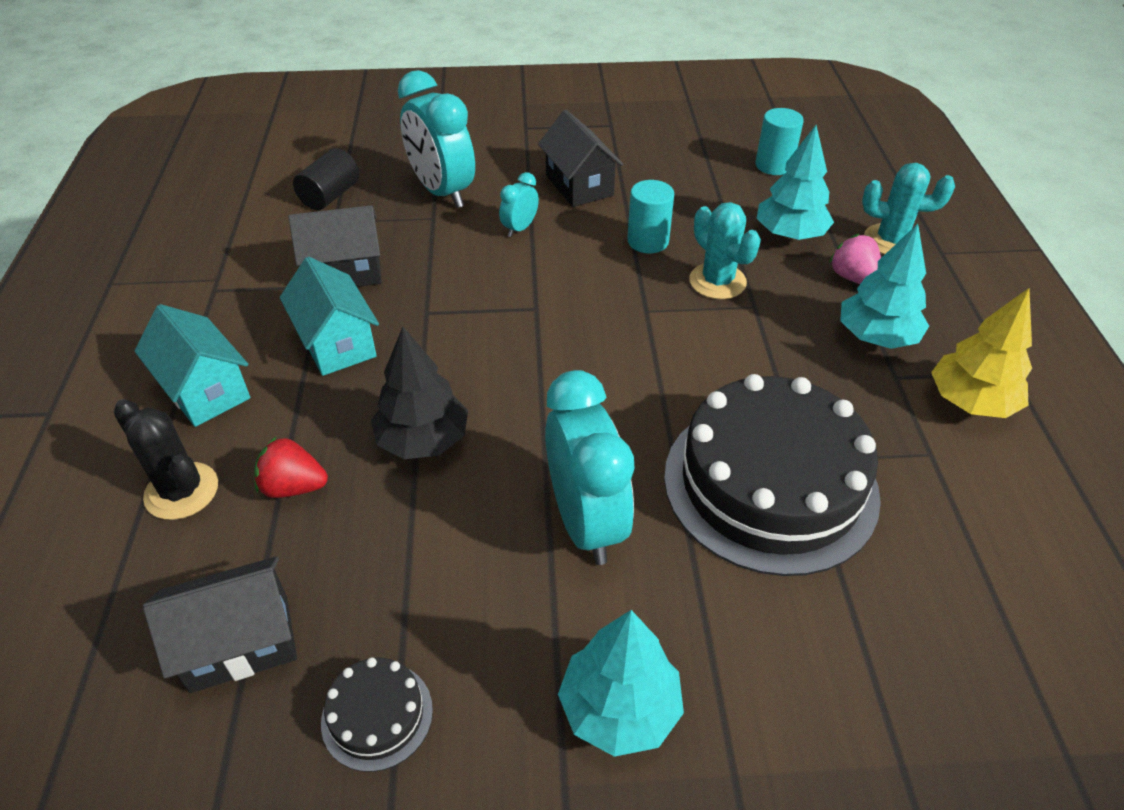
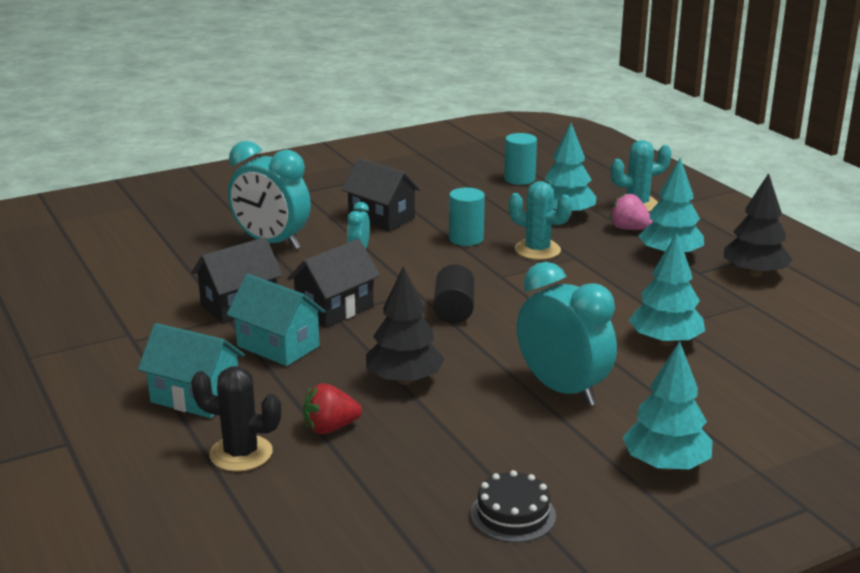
camera: 25 degrees left, 20 degrees down
(240, 643) = (378, 512): black house -> black house (334, 309)
(330, 196) = (174, 264): black cylinder -> black cylinder (454, 311)
(770, 484) = (665, 341): black cake -> turquoise tree
(971, 402) = (754, 273): yellow tree -> black tree

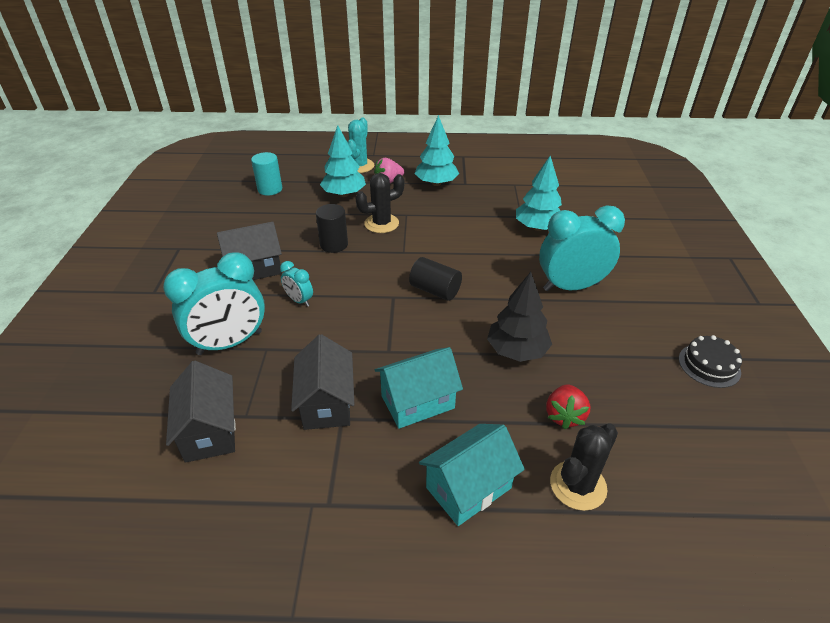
camera: 60 degrees left, 15 degrees up
(334, 309) = (382, 347): black house -> black house (210, 431)
(466, 239) = (334, 244): turquoise cylinder -> black cylinder
(537, 250) = (381, 223): turquoise cactus -> black cactus
(665, 465) = (673, 284): turquoise tree -> none
(754, 273) = (482, 169): black tree -> none

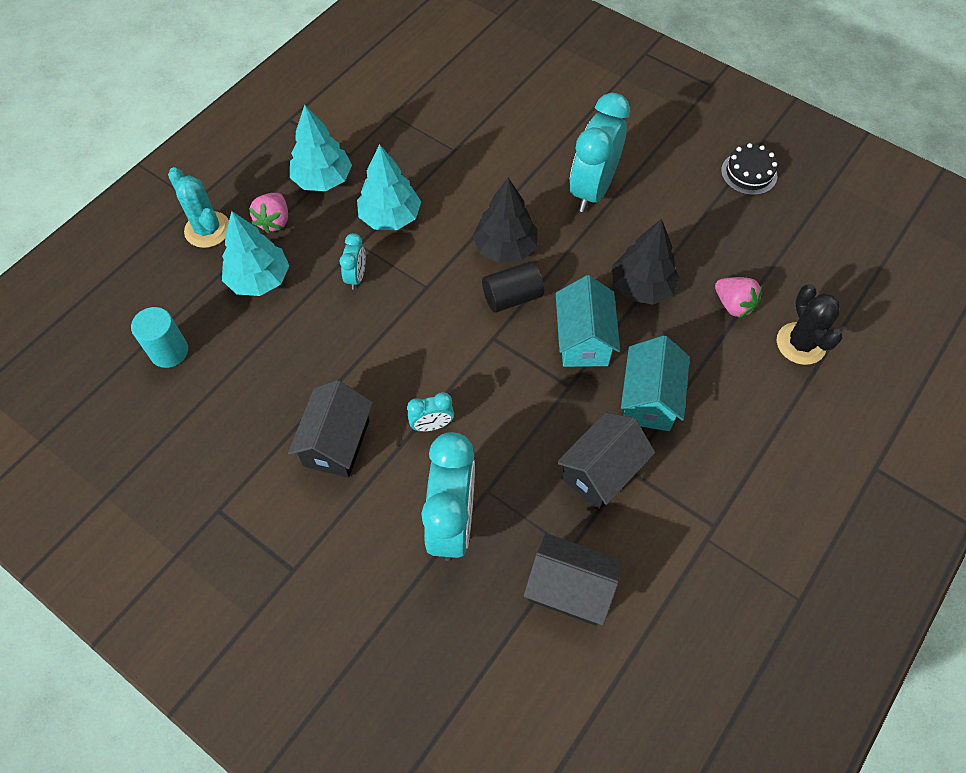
camera: 55 degrees left, 20 degrees up
(327, 403) = (601, 472): black house -> black house turned 75 degrees counterclockwise
(334, 244) = (357, 343): black cylinder -> none
(381, 223) = (356, 277): black cactus -> turquoise clock
(468, 487) = (759, 416): turquoise house -> turquoise house (583, 340)
(471, 270) = (505, 248): none -> black tree
(537, 227) = (485, 150): turquoise tree -> turquoise tree (390, 217)
(564, 415) = (733, 305): red strawberry -> pink strawberry

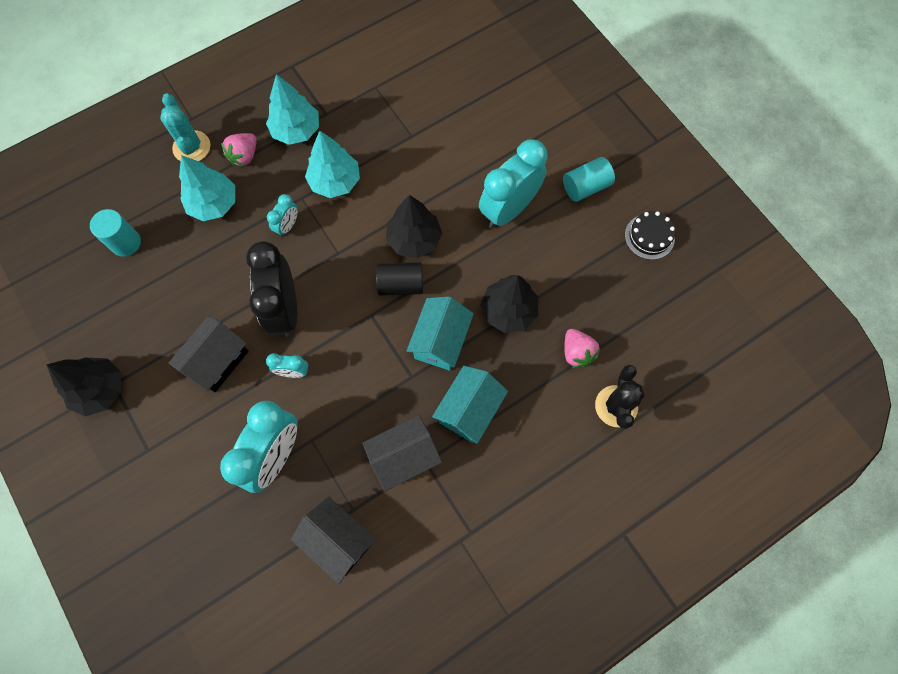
camera: 20 degrees right, 10 degrees up
(204, 522) = (100, 390): none -> black tree
(392, 363) = (284, 309): none -> black clock
(660, 146) = (585, 187): none -> turquoise cylinder

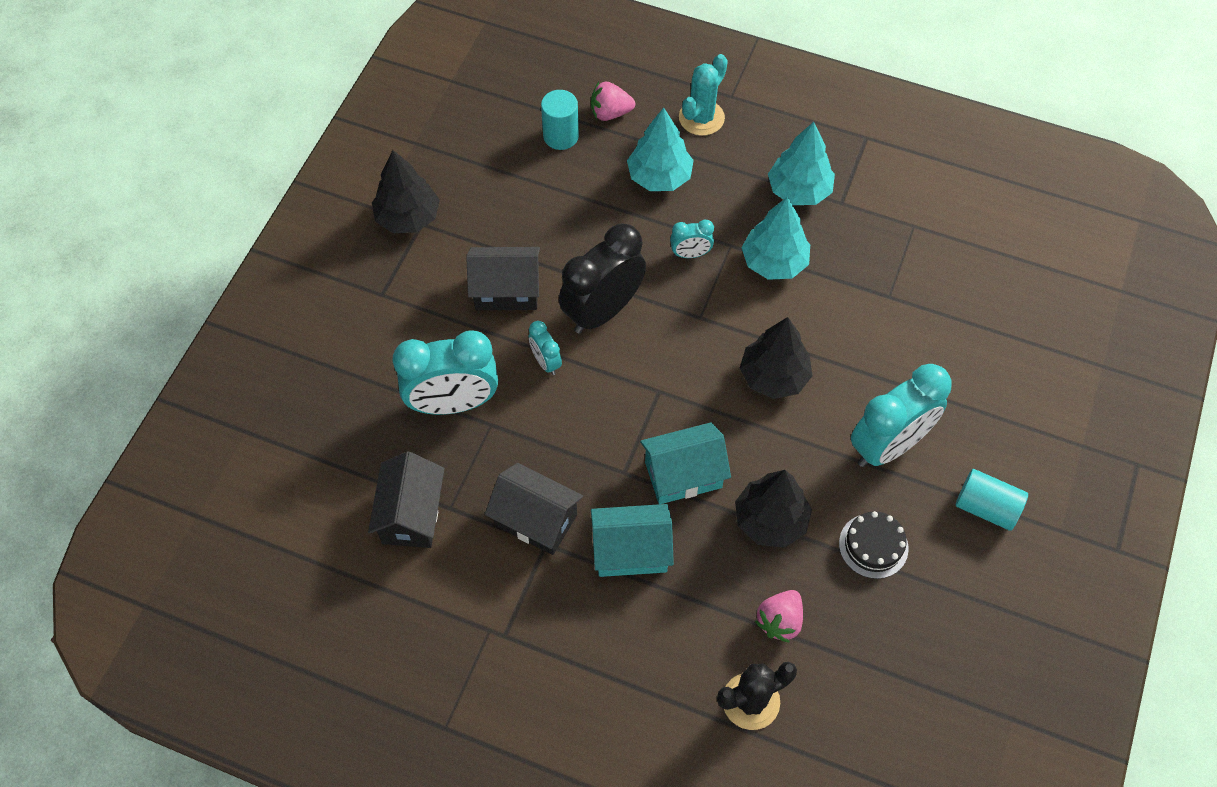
camera: 55 degrees right, 10 degrees down
(244, 156) = (731, 167): pink strawberry -> pink strawberry (610, 113)
(401, 284) = (714, 397): black cylinder -> none
(509, 209) = (888, 445): turquoise clock -> turquoise clock turned 135 degrees clockwise
(649, 236) = (985, 615): black cake -> black cake (873, 546)

